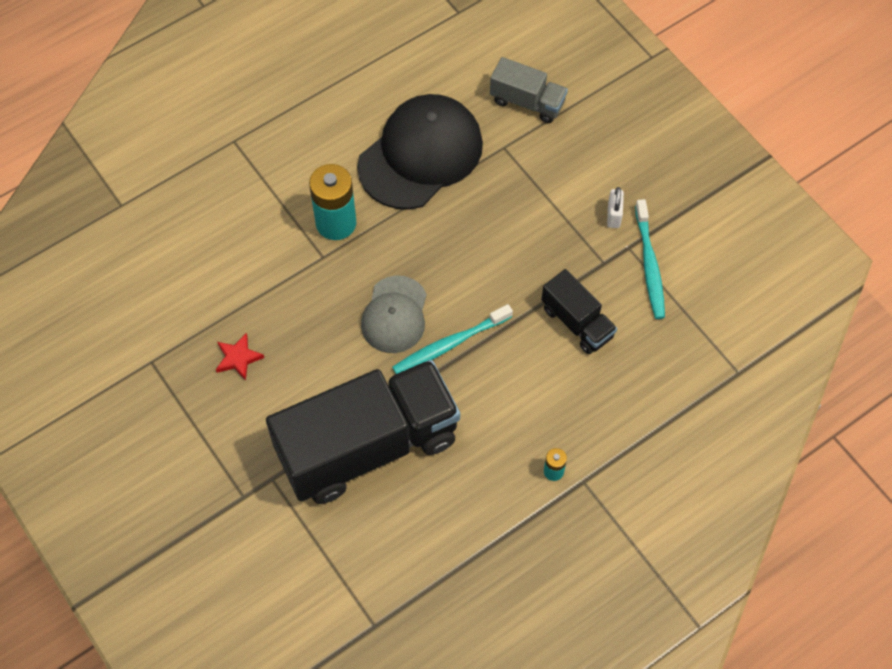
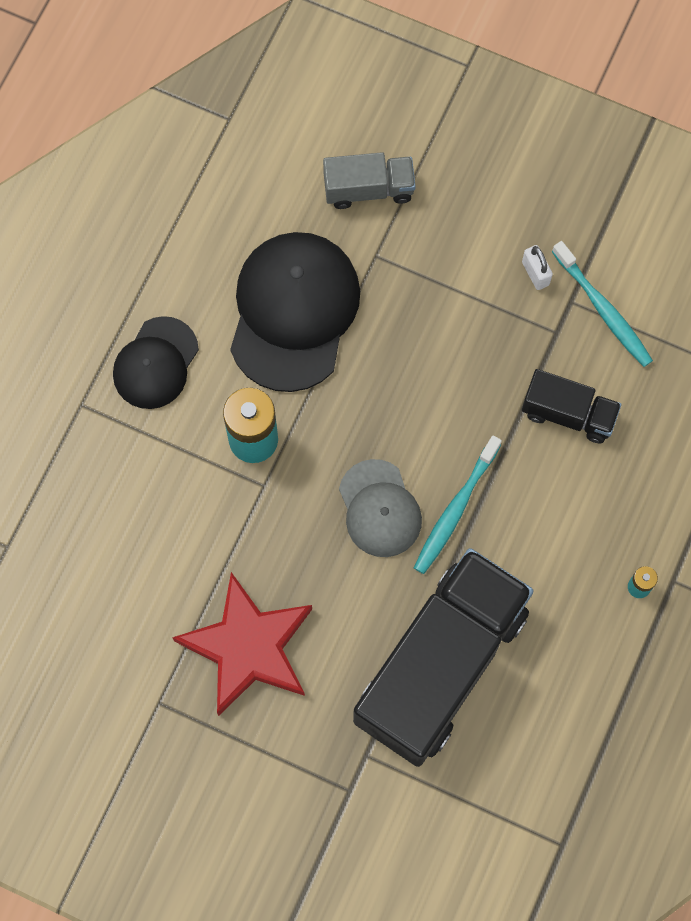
camera: 30 degrees left, 10 degrees up
(238, 358) = (248, 647): red star -> red star, size x2.40
(302, 140) = (155, 363): none -> black cap

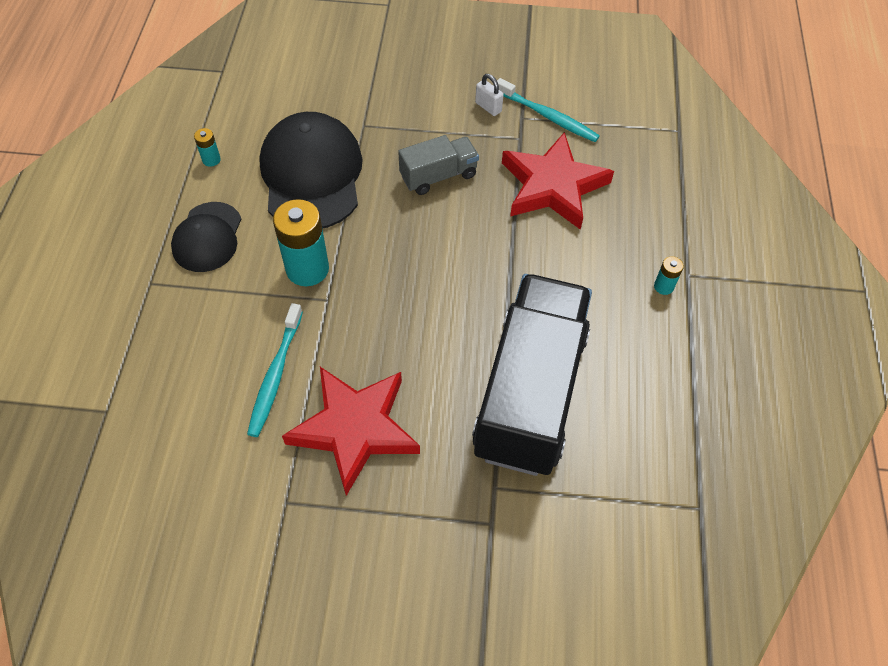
camera: 20 degrees left, 15 degrees down
(184, 254) = (211, 160): none -> turquoise battery
(368, 189) = (343, 87): grey truck -> grey truck (438, 176)
(379, 509) = (431, 289): grey cap -> none
(455, 510) = (493, 273): turquoise toothbrush -> turquoise toothbrush (275, 375)
(568, 414) = (552, 186): black truck -> red star

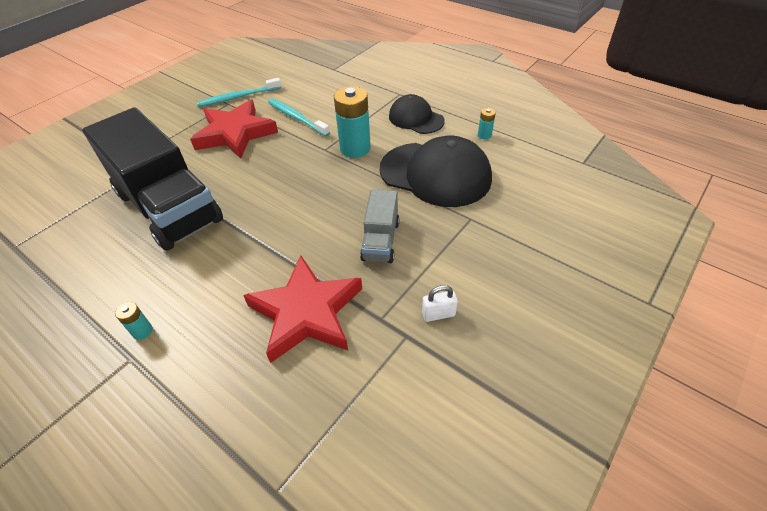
camera: 125 degrees right, 10 degrees down
(548, 116) = (392, 360): turquoise toothbrush -> turquoise toothbrush (238, 97)

